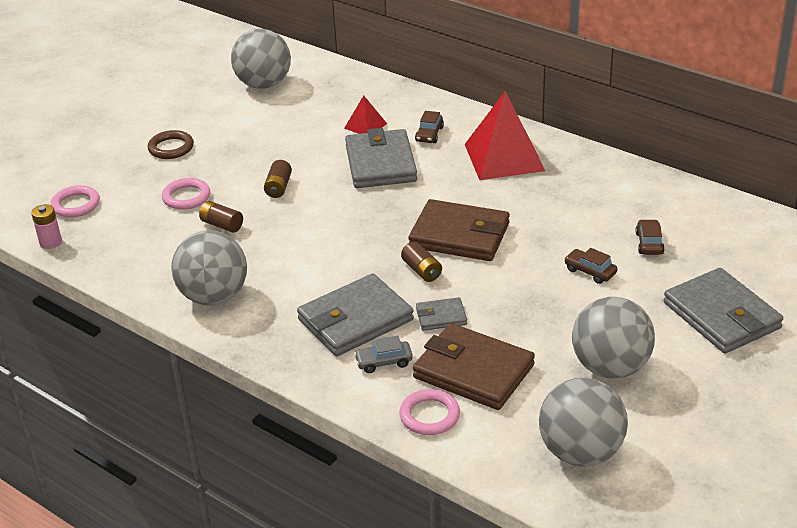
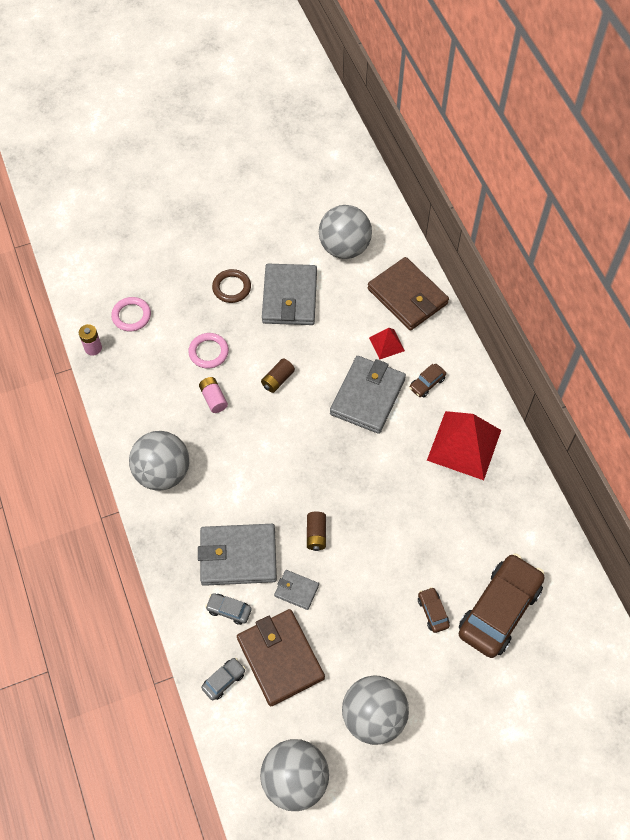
camera: 30 degrees right, 25 degrees up
(222, 225) = (213, 398): brown battery -> pink battery
(429, 415) = (224, 680): pink ring -> grey car
(459, 235) = (368, 513): brown wallet -> brown wallet (407, 296)
(649, 243) = (499, 610): brown car -> brown car, size x2.37
(721, 315) = (491, 719): grey wallet -> grey wallet (290, 297)

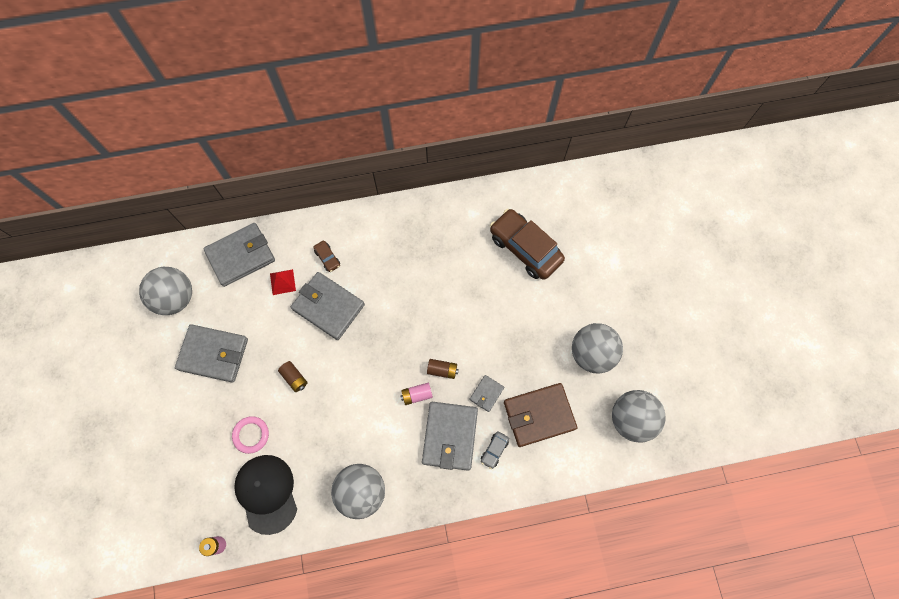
camera: 80 degrees left, 10 degrees up
(131, 316) = (192, 503): pink ring -> none
(150, 380) = (267, 493): none -> black cap
(213, 398) = (299, 437): pink battery -> pink battery (417, 395)
(224, 680) = (550, 462): grey car -> none
(231, 288) = (188, 404): brown ring -> none
(407, 296) = (241, 256): brown wallet -> grey wallet
(432, 612) = (519, 295): brown car -> none
(464, 445) = (388, 242): red pyramid -> none

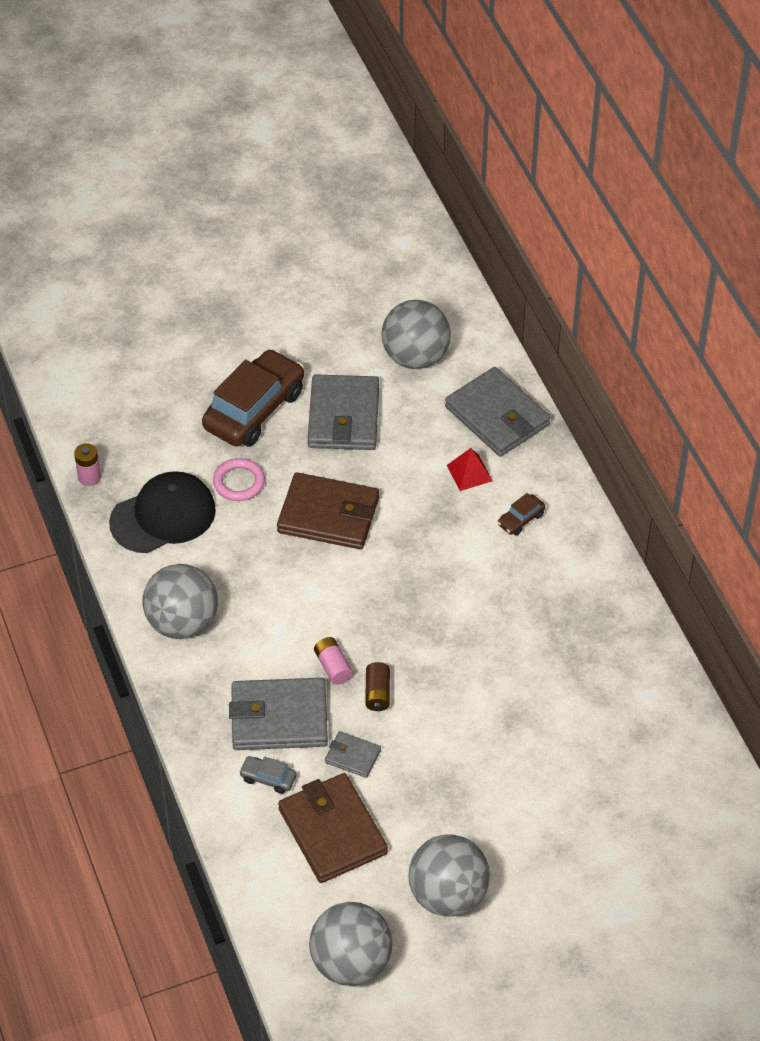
camera: 80 degrees right, 20 degrees down
(294, 378) = (328, 515): brown battery -> brown wallet
(328, 307) = (444, 535): grey wallet -> none
(525, 248) = (606, 778): brown car -> brown car (254, 409)

